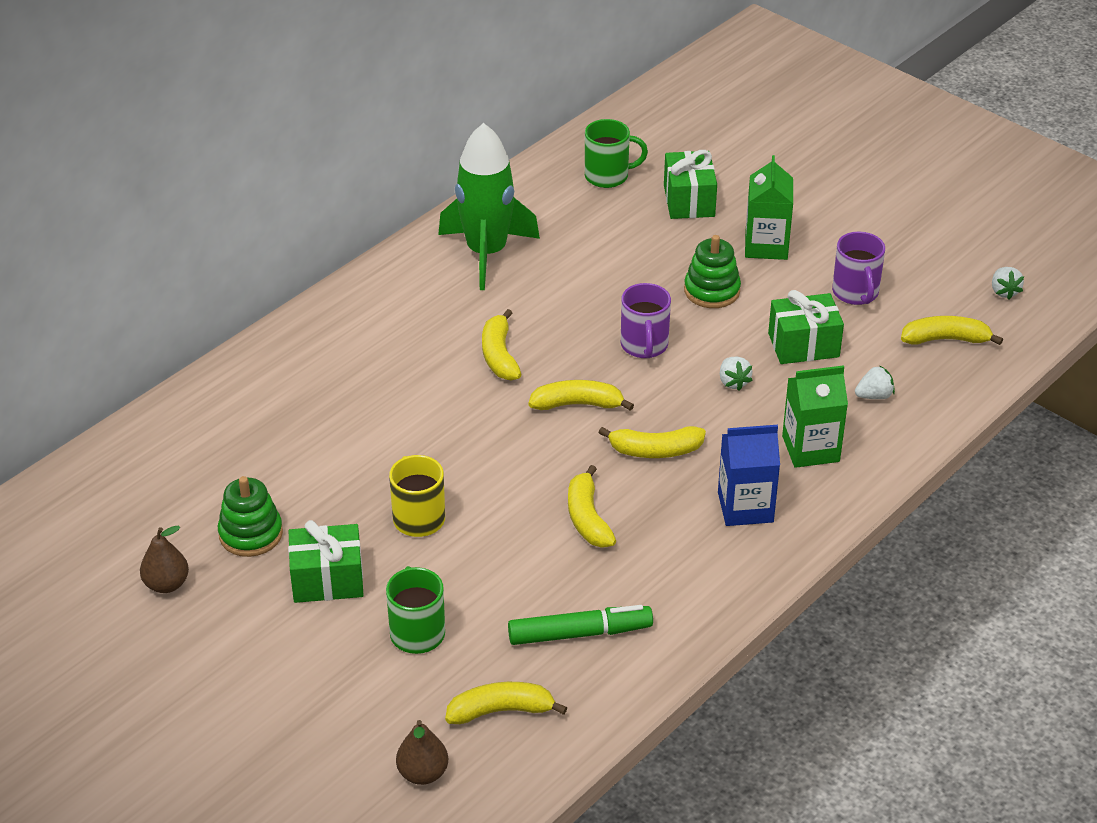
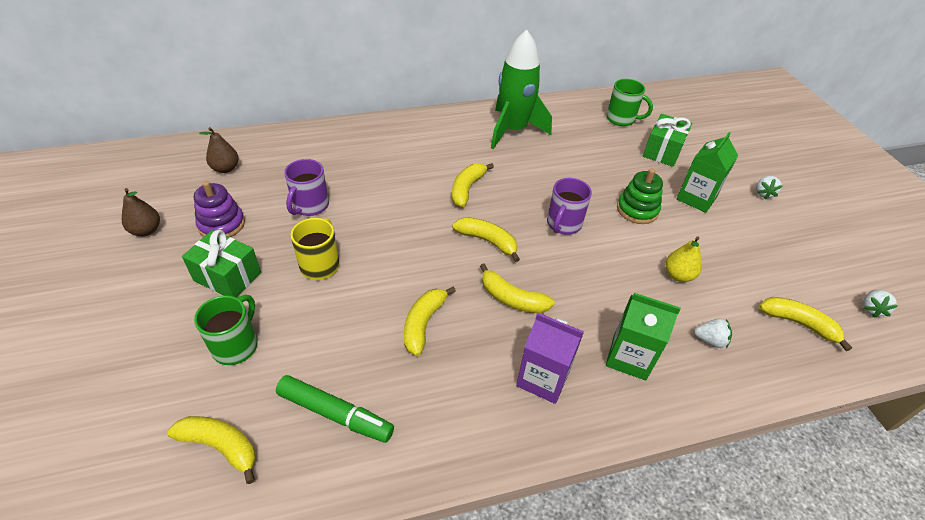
camera: 30 degrees right, 5 degrees up
(251, 534) = (222, 224): green stacking toy -> purple stacking toy
(423, 773) = (118, 466): brown pear -> brown pear (226, 168)
(733, 382) = (606, 277): white strawberry -> white strawberry (763, 193)
(745, 507) = (543, 378): blue carton -> purple carton
(803, 345) = (678, 275): green gift -> yellow pear
(855, 293) = (743, 256): purple mug -> purple mug (310, 206)

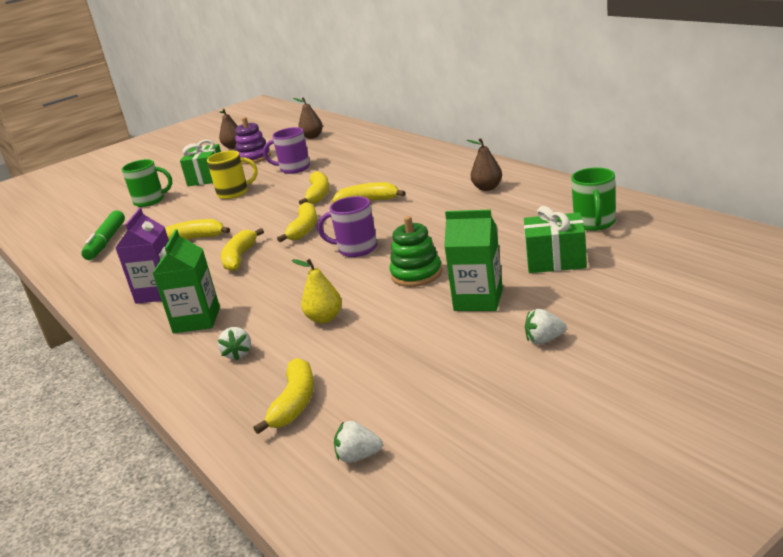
camera: 75 degrees right, 20 degrees down
(221, 446) = (76, 225): yellow banana -> yellow banana (318, 195)
(513, 130) = (487, 188): green rocket -> brown pear

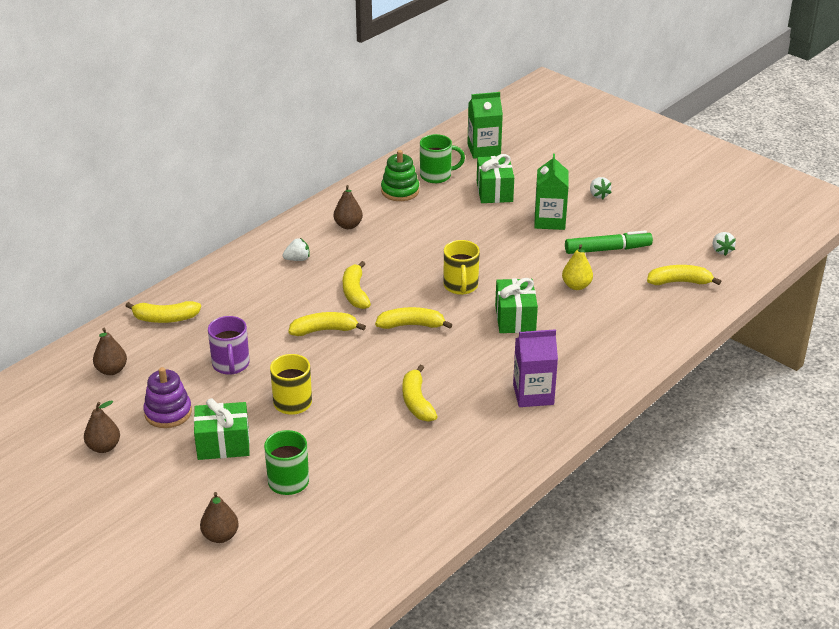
camera: 105 degrees left, 10 degrees up
(106, 242) = (409, 481): green marker -> green marker (607, 249)
(120, 187) = (220, 536): none -> brown pear
(197, 320) = (581, 355): green carton -> green carton (484, 150)
(238, 354) = (628, 319): white strawberry -> white strawberry (297, 259)
(240, 257) = (467, 356): yellow banana -> yellow banana (165, 318)
(283, 280) = (515, 318): none -> green gift
(356, 249) = (460, 286): purple mug -> yellow mug
(416, 274) = (510, 250): green stacking toy -> green stacking toy (400, 191)

